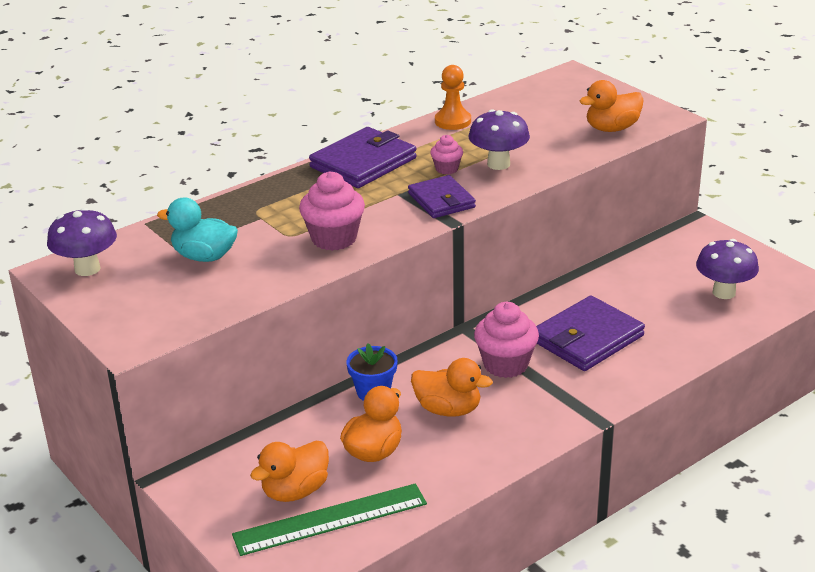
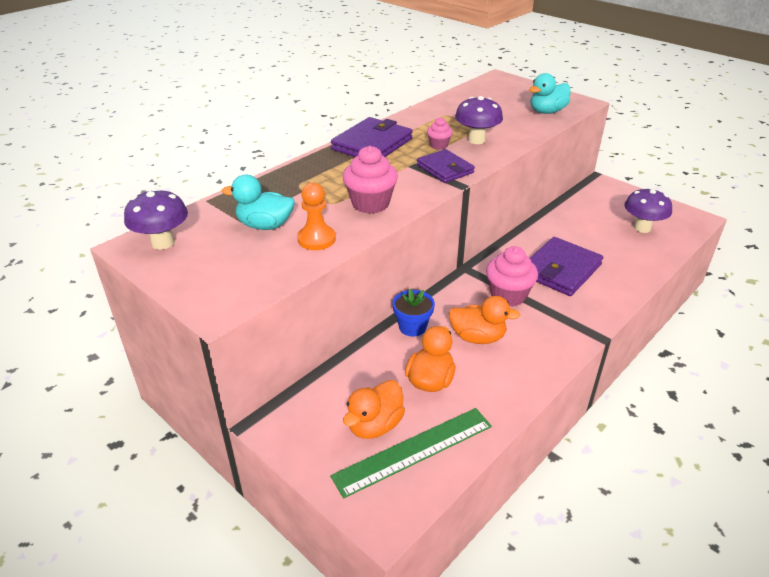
camera: 10 degrees left, 5 degrees up
(452, 121) = (428, 112): orange pawn -> orange pawn (316, 239)
(612, 128) = (547, 112): orange duck -> turquoise duck

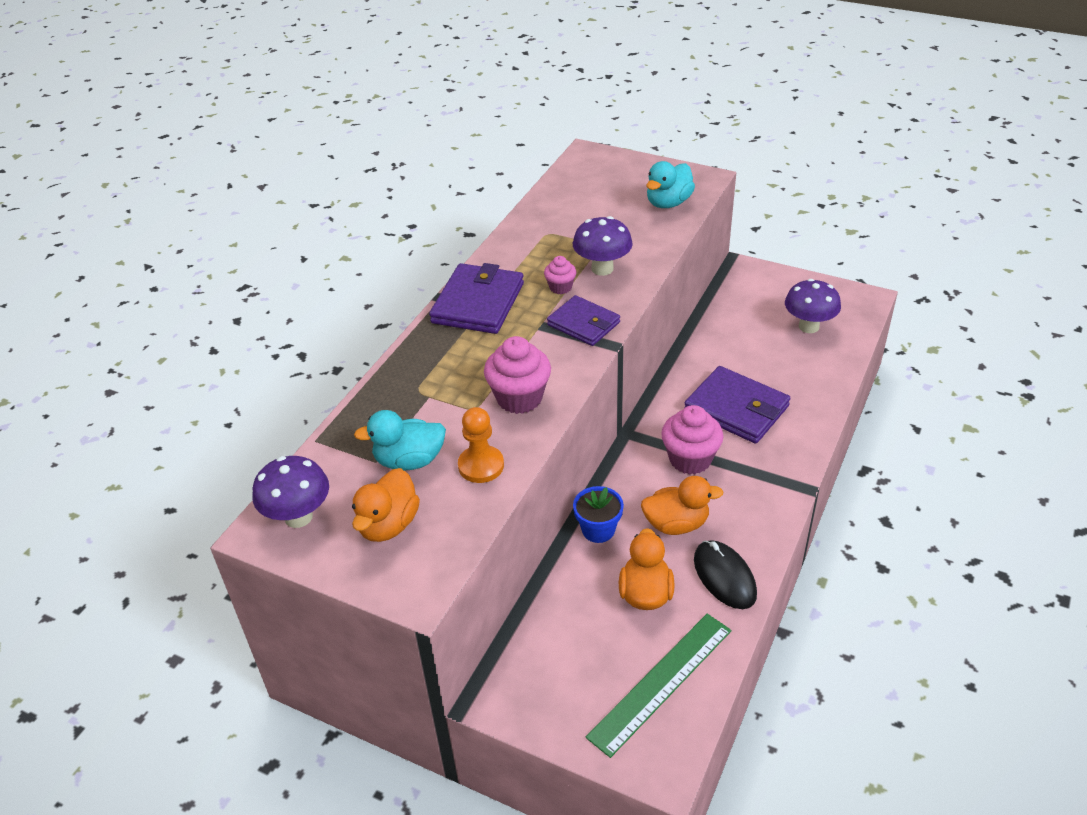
camera: 15 degrees left, 5 degrees up
(374, 425) = (607, 665): orange duck -> orange duck (388, 525)
(502, 384) = (724, 577): none -> black mouse
(560, 270) = (736, 408): purple wallet -> purple wallet turned 75 degrees counterclockwise

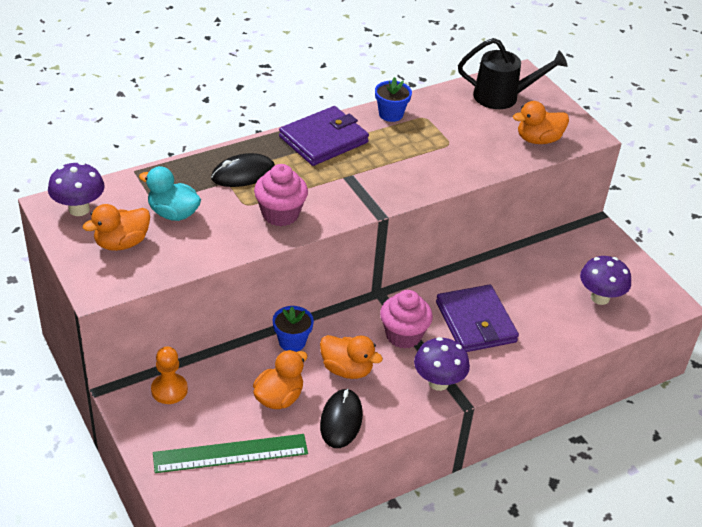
camera: 30 degrees right, 0 degrees up
(436, 379) = (243, 174): none -> black mouse
(481, 466) = (211, 241): orange pawn -> orange pawn (169, 390)
(514, 246) = (391, 114): none -> blue flower pot
(560, 287) = (390, 158): pink cupcake -> none
(583, 324) = (377, 190): purple wallet -> none
(595, 181) = (503, 97): none -> black watering can
(602, 269) = (433, 161): purple mushroom -> purple mushroom (438, 382)
(668, 203) = (538, 140): turquoise duck -> orange duck

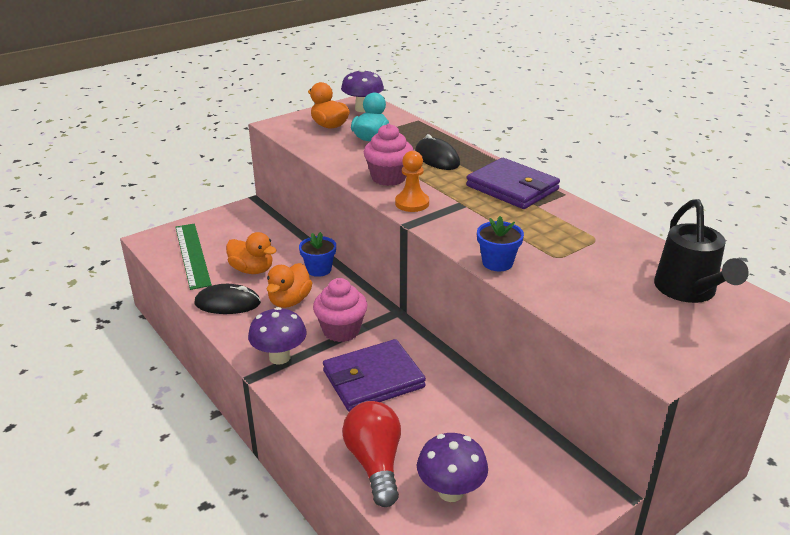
camera: 85 degrees right, 10 degrees down
(169, 390) = (257, 222): orange pawn -> orange pawn (412, 203)
(391, 114) = (585, 219): blue flower pot -> blue flower pot (497, 263)
(538, 140) = (614, 322): orange duck -> none
(573, 333) = (375, 463): none -> red light bulb

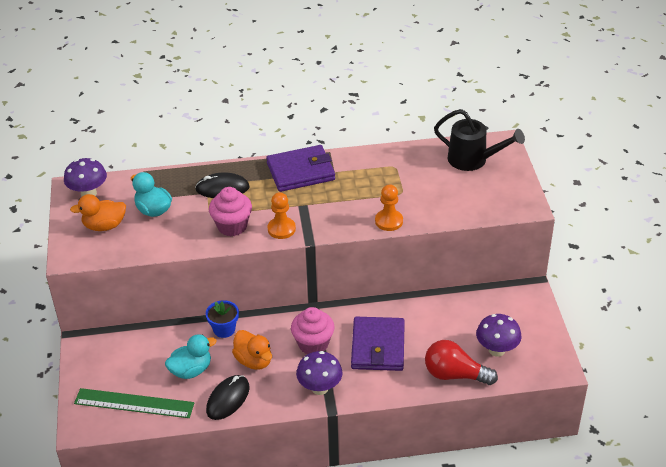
camera: 60 degrees left, 10 degrees up
(252, 270) = (191, 370): orange duck -> turquoise duck
(497, 263) = (389, 221): blue flower pot -> orange pawn

